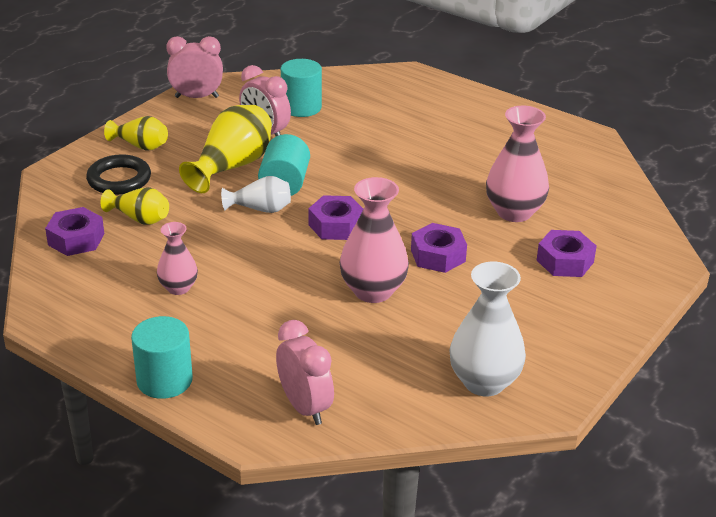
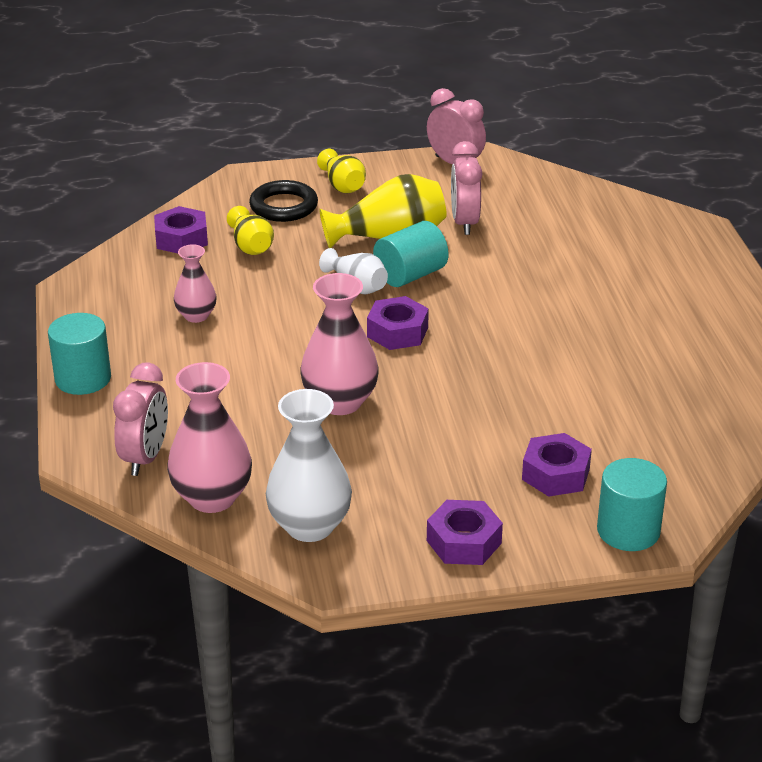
camera: 45 degrees right, 0 degrees up
(301, 107) = (535, 214): turquoise cylinder -> turquoise cylinder (628, 531)
(438, 255) = (444, 404): purple nut -> purple nut (464, 542)
(514, 212) = (582, 405): pink vase -> pink vase (212, 497)

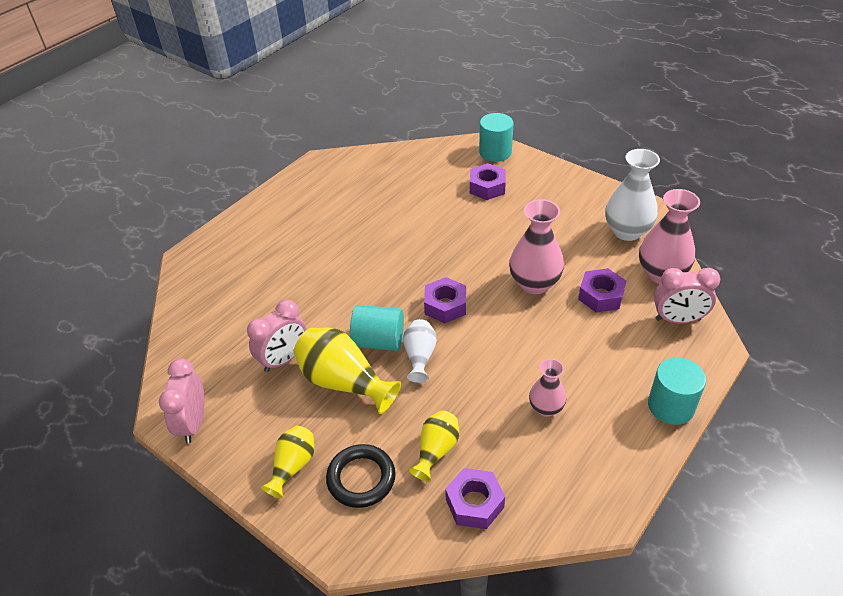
camera: 130 degrees left, 10 degrees up
(145, 458) = (678, 319): pink clock -> pink clock turned 150 degrees counterclockwise
(464, 542) = (566, 186): purple nut -> purple nut (600, 296)

